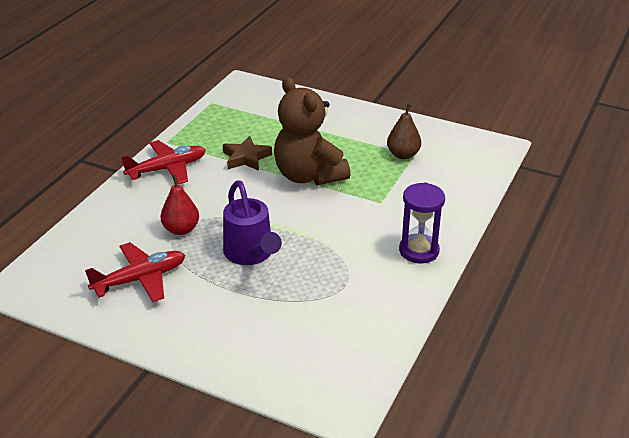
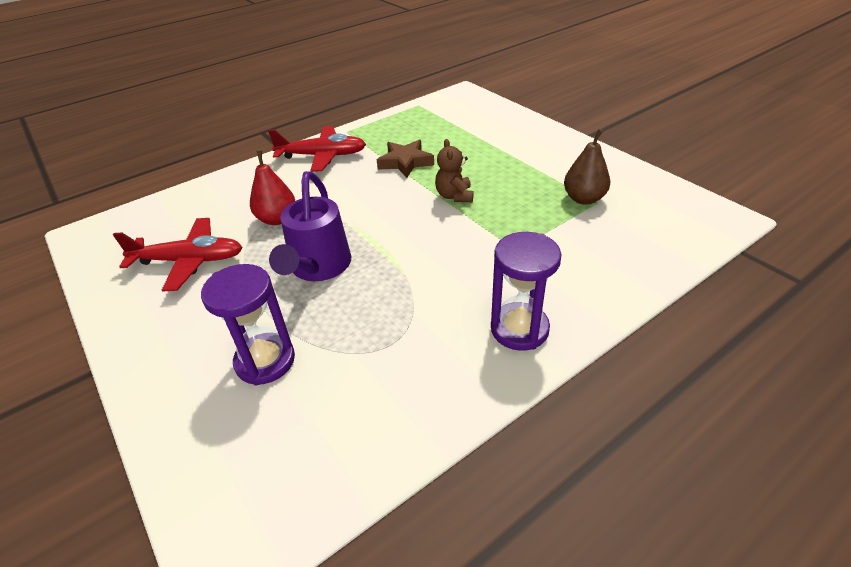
camera: 30 degrees right, 5 degrees up
(271, 320) = (265, 361): none -> purple hourglass
(308, 175) = (454, 196): brown teddy bear -> brown teddy bear, size x0.45

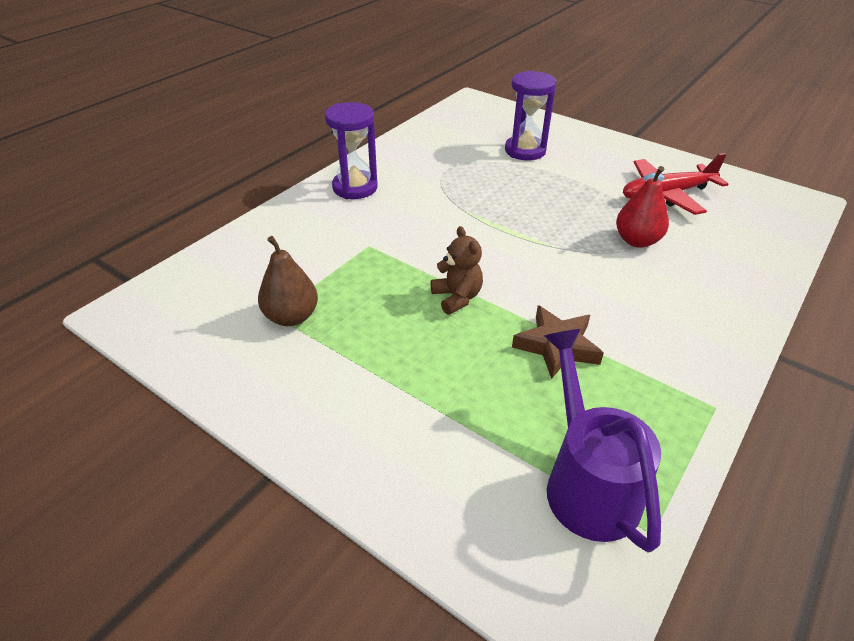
camera: 160 degrees right, 0 degrees up
(318, 268) = (545, 205): purple watering can -> purple watering can (587, 482)
(322, 156) = (690, 340): red plane -> none

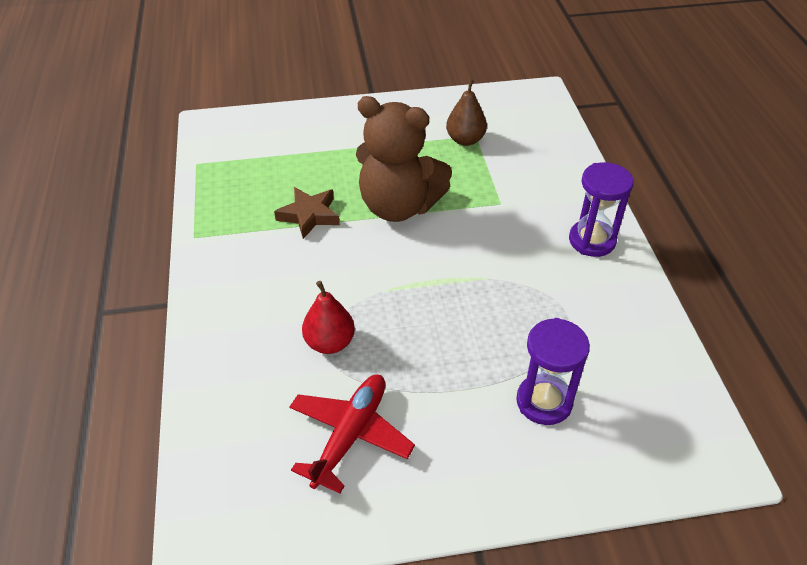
camera: 135 degrees right, 5 degrees up
(457, 298) = (398, 206): brown teddy bear -> brown teddy bear, size x2.21
(587, 482) = (238, 164): purple watering can -> none

